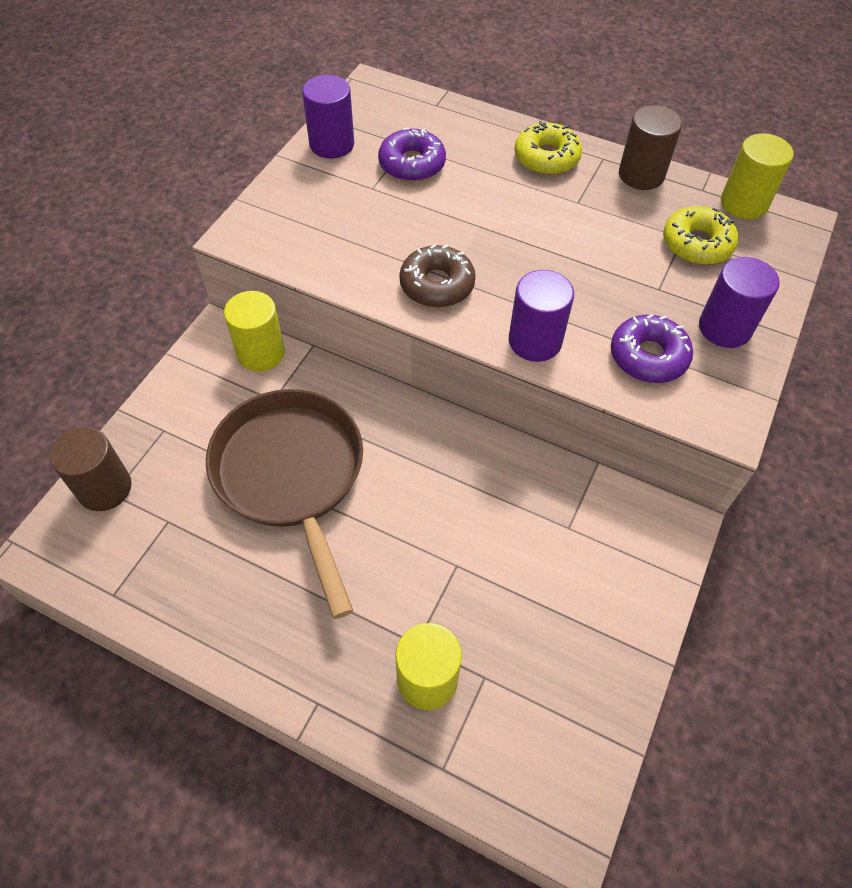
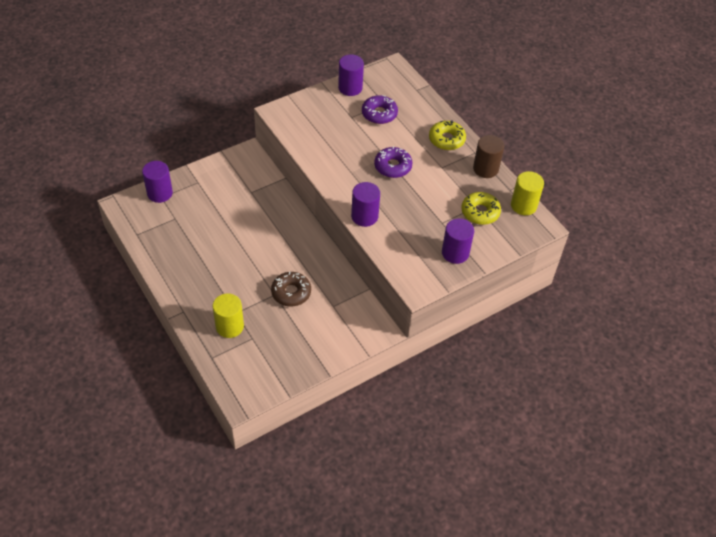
camera: 30 degrees right, 5 degrees down
(105, 488) = (160, 193): brown cylinder -> purple cylinder
(261, 353) = (260, 170): yellow cylinder -> none
(292, 475) = (235, 226): brown pan -> none
(437, 285) = (343, 173): brown donut -> brown donut (291, 292)
(648, 356) = (408, 247): purple donut -> purple donut (393, 166)

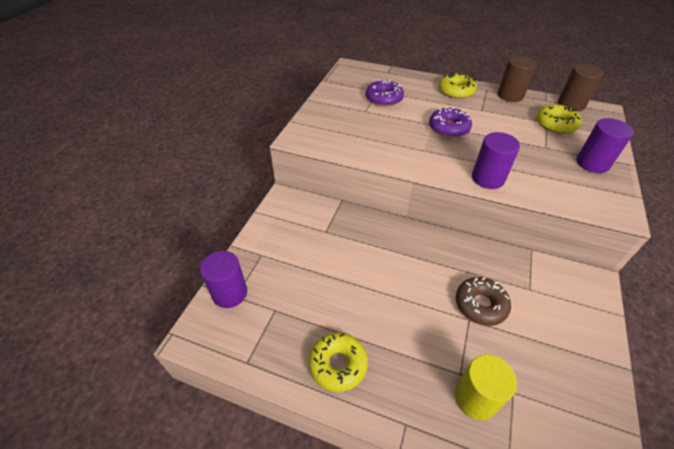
camera: 35 degrees left, 5 degrees down
(179, 266) = (338, 364): none -> yellow donut
(350, 88) = (336, 93): purple cylinder -> none
(523, 205) = (571, 104): yellow cylinder -> brown cylinder

